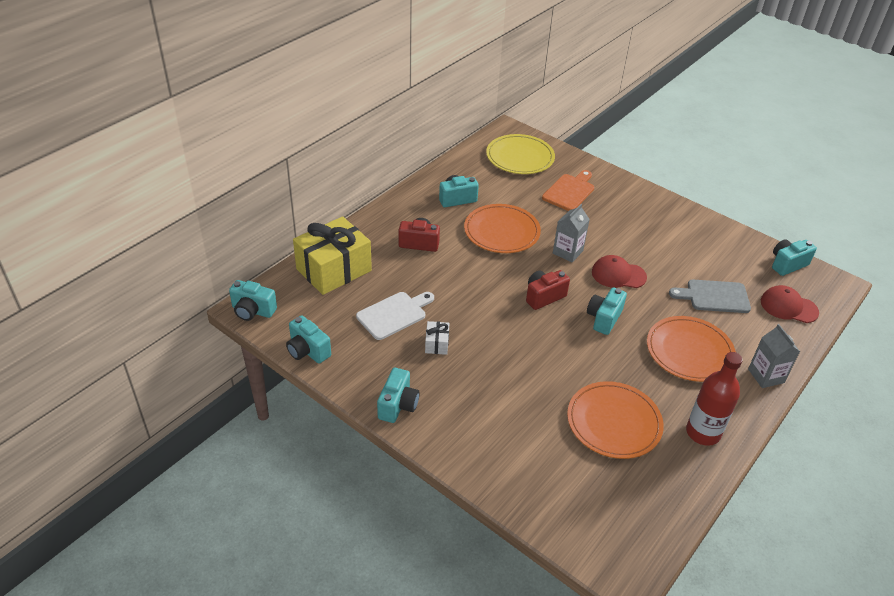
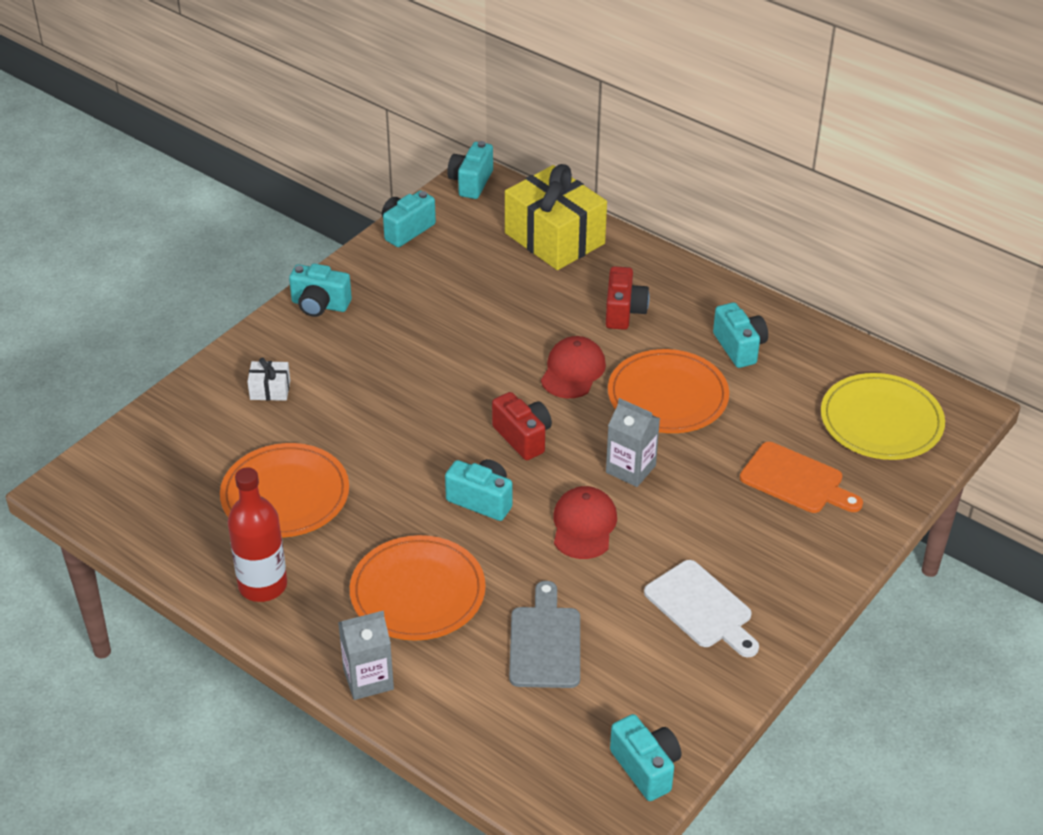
camera: 90 degrees right, 0 degrees up
(394, 314) = (474, 295): white cutting board -> white cutting board (701, 608)
(436, 344) = (422, 334): white gift -> white gift (270, 390)
(788, 307) = (529, 744): red cap -> red cap (573, 371)

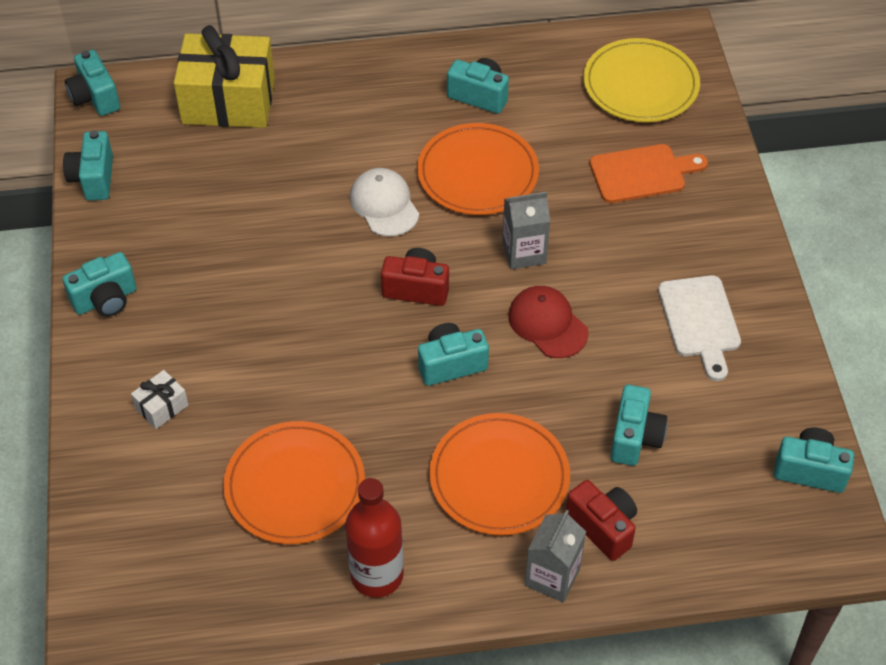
camera: 45 degrees left, 10 degrees up
(545, 643) = (635, 437): grey cutting board -> turquoise camera
(573, 371) = (384, 204): red cap -> white cap
(624, 312) = (360, 127): red camera -> red camera (603, 527)
(701, 608) = (700, 321): white cutting board -> white cutting board turned 75 degrees clockwise

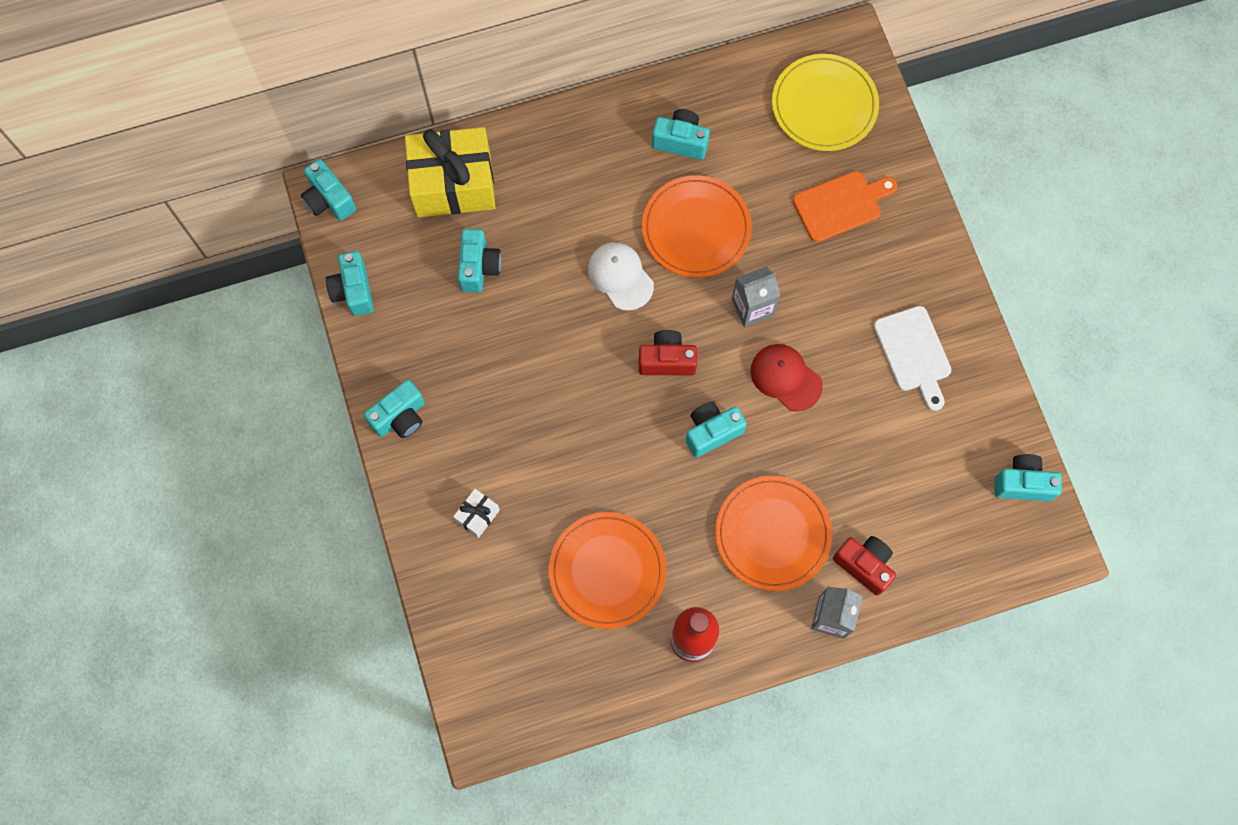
camera: 10 degrees left, 20 degrees up
(635, 437) = (876, 477): turquoise camera -> turquoise camera (479, 267)

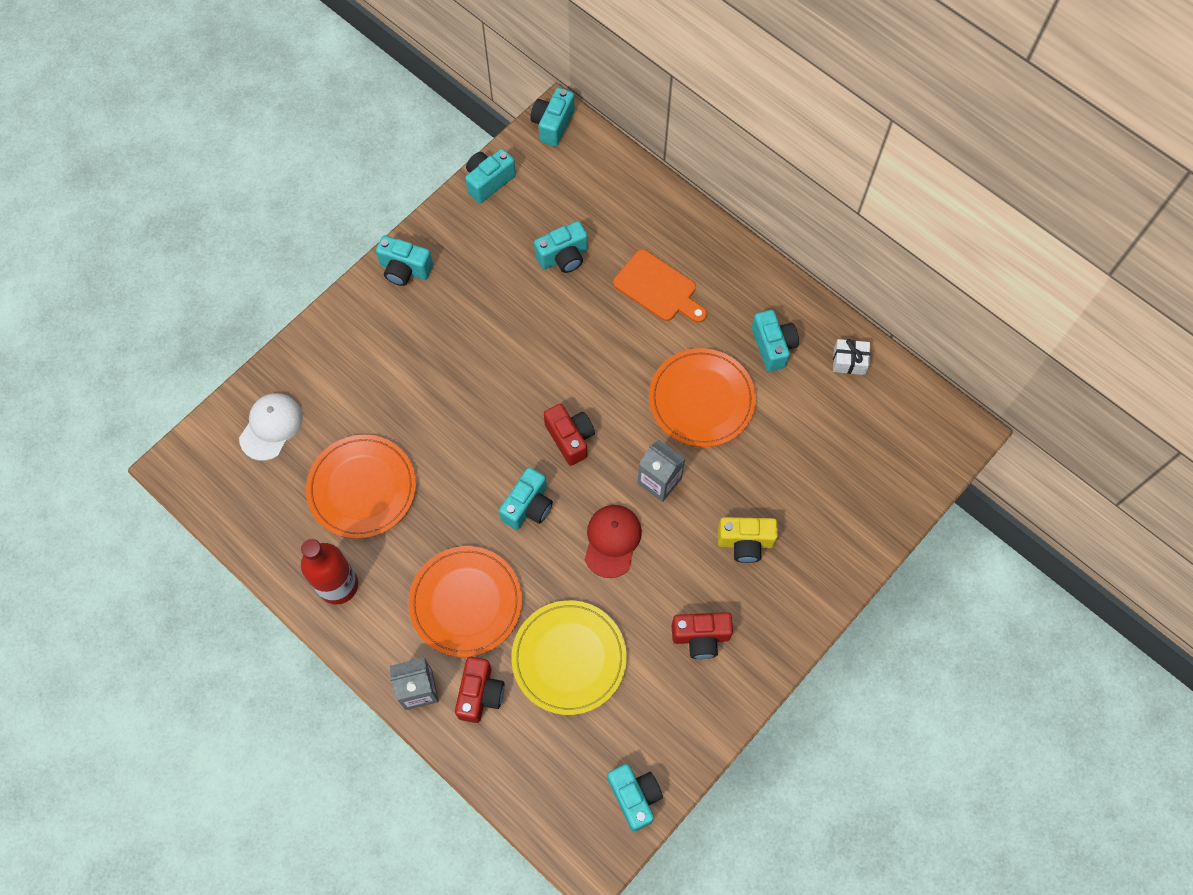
camera: 60 degrees right, 5 degrees down
(453, 184) = (622, 201): yellow gift -> none
(477, 515) = (355, 367): white gift -> white gift (849, 361)
(620, 276) = (621, 364): white cap -> white cap (271, 427)
(712, 432) = (528, 506): turquoise camera -> turquoise camera turned 90 degrees clockwise
(824, 105) = (885, 442): yellow plate -> yellow plate (569, 658)
(841, 205) = (800, 504): orange cutting board -> orange cutting board (658, 288)
(850, 269) = (745, 542): none -> yellow camera
(913, 353) = (700, 637): white cutting board -> red camera

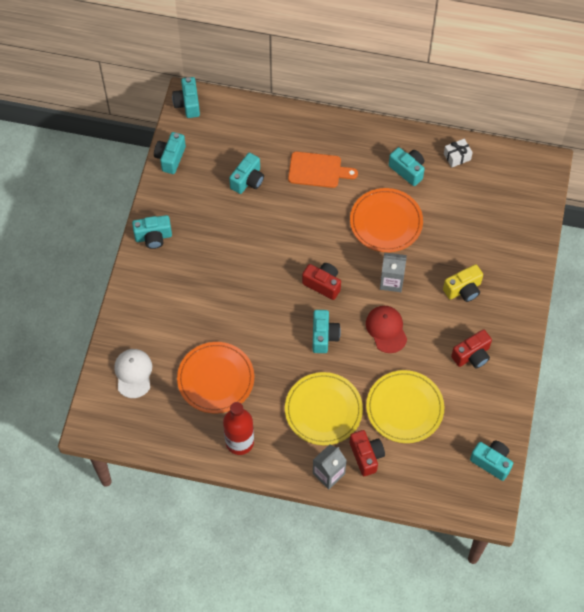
camera: 30 degrees left, 5 degrees down
(466, 602) = (323, 410): orange plate -> yellow plate

